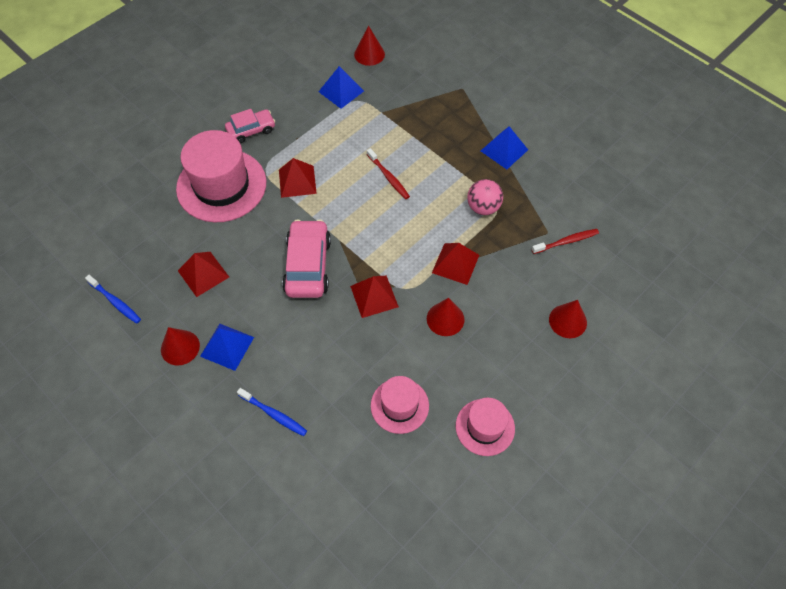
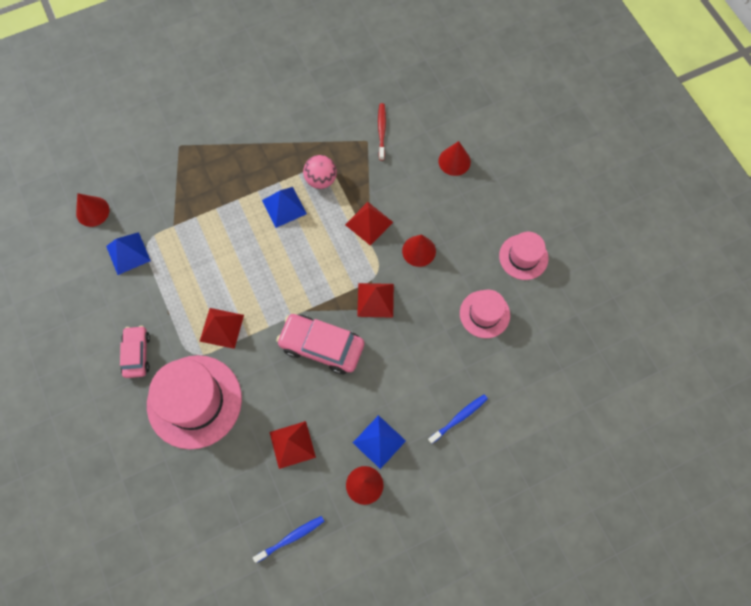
camera: 70 degrees left, 10 degrees up
(388, 177) = (254, 245): red toothbrush -> none
(504, 150) = (267, 139): blue pyramid -> blue pyramid (284, 207)

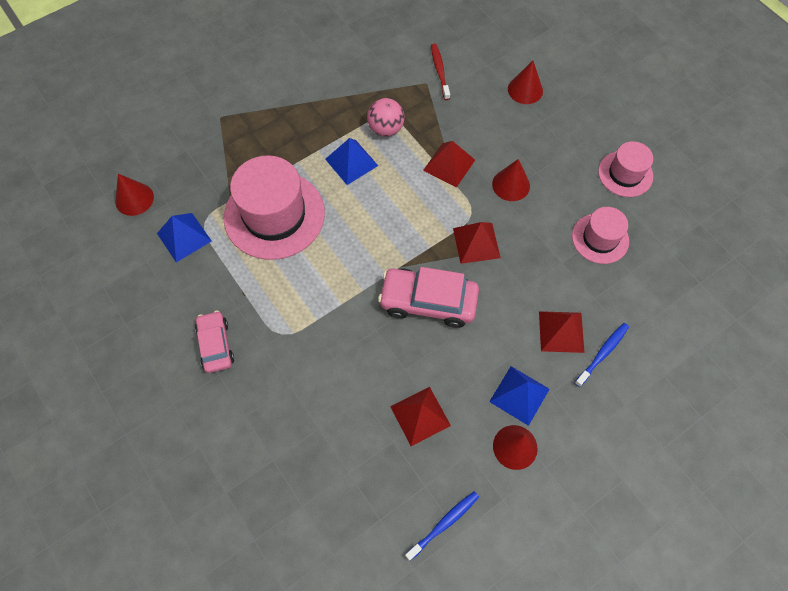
camera: 10 degrees left, 5 degrees down
(194, 401) = (294, 387): pink hat -> pink hat (274, 215)
(221, 328) = (309, 300): red pyramid -> red pyramid (561, 331)

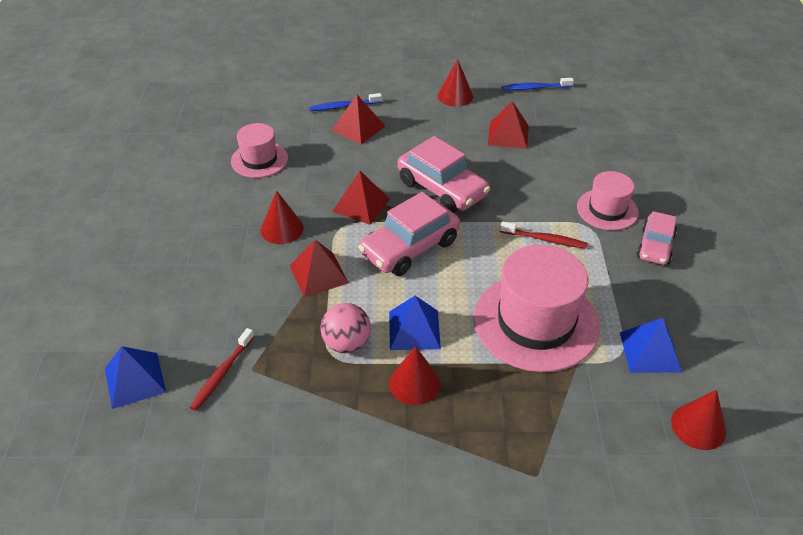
camera: 145 degrees left, 20 degrees down
(309, 297) = (545, 239): none -> red toothbrush
(406, 225) = (409, 247): none -> pink car
(519, 395) = (426, 114): blue pyramid -> blue pyramid (135, 380)
(525, 90) = (162, 300): red cone -> red cone (414, 383)
(625, 174) = (178, 187): pink hat -> pink hat (607, 209)

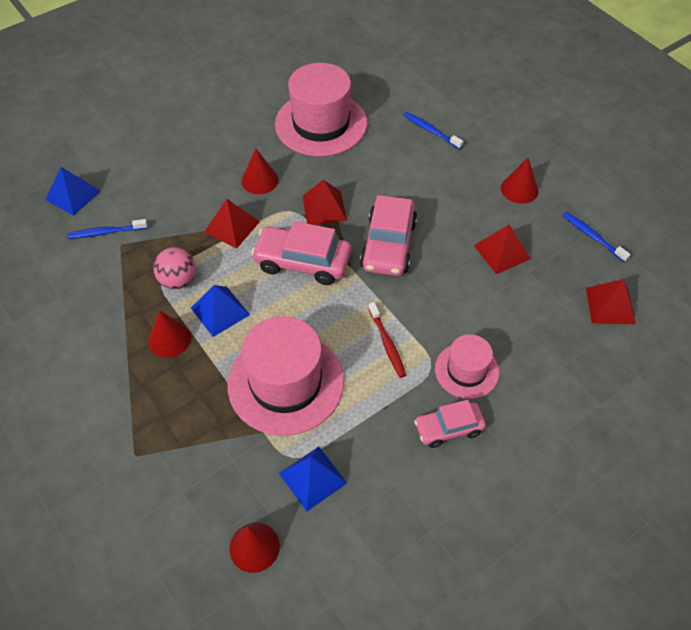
camera: 55 degrees right, 10 degrees up
(222, 374) = (106, 232): red toothbrush -> blue toothbrush
(259, 160) = (321, 124): pink hat -> pink hat, size x1.80
(358, 128) = (412, 154): red pyramid -> red pyramid (610, 305)

